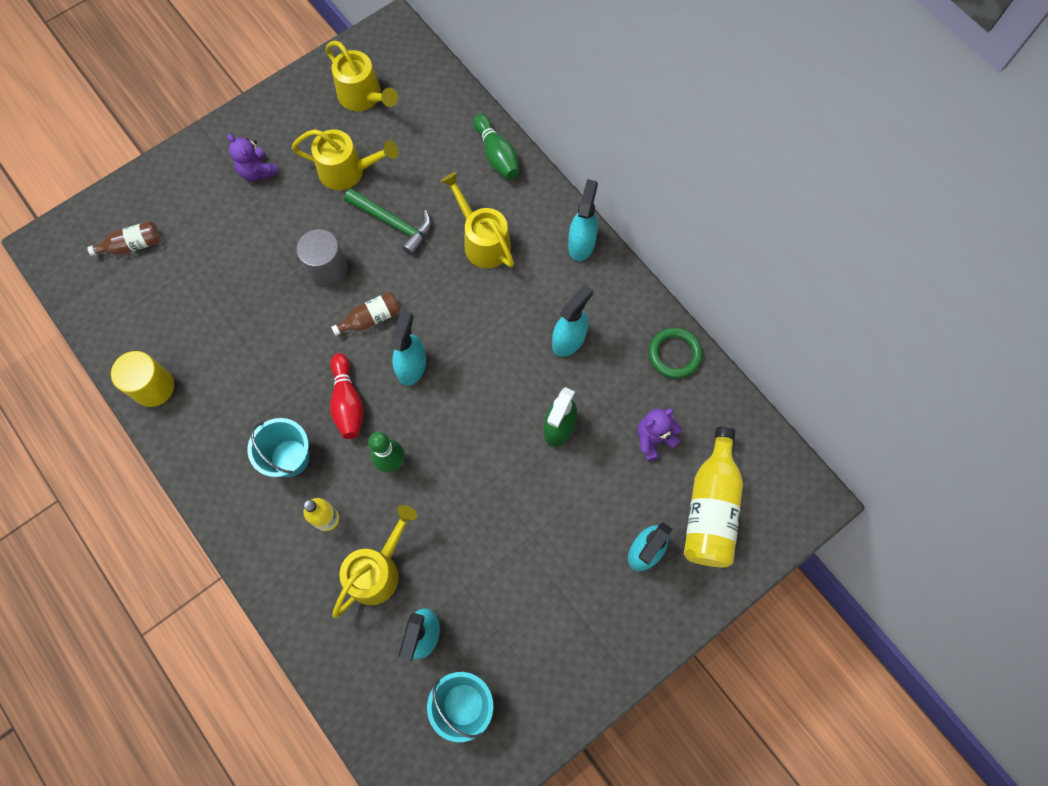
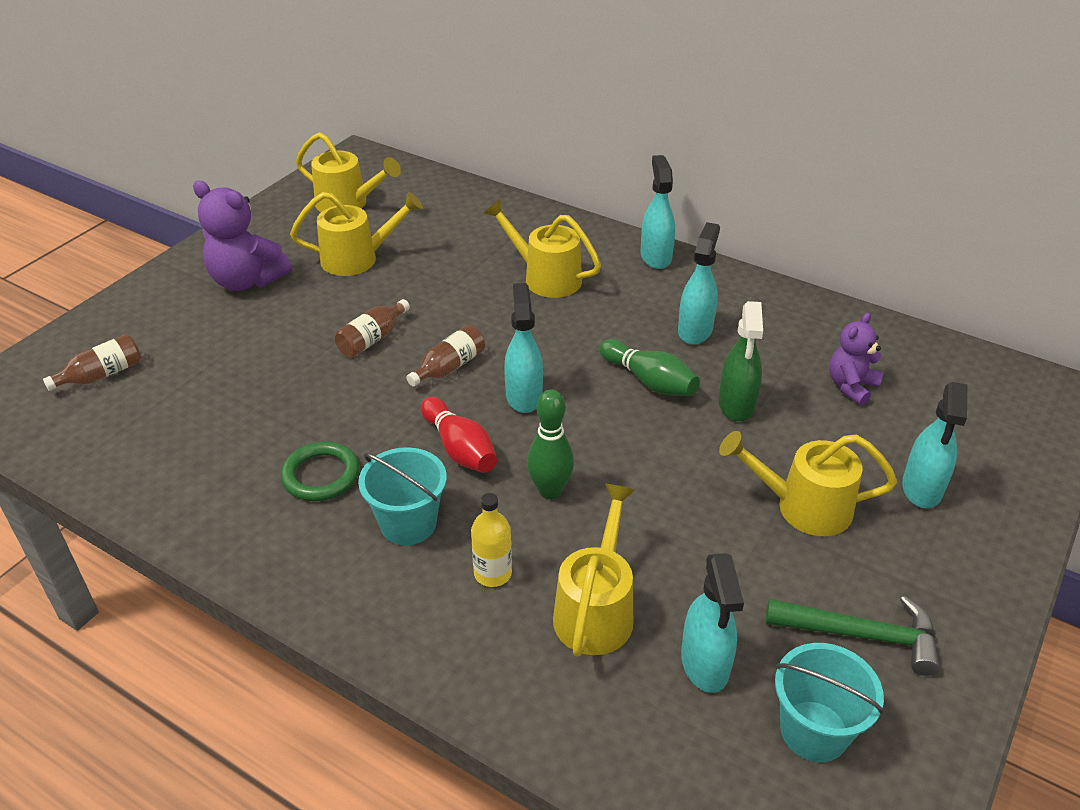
camera: 20 degrees left, 30 degrees down
(153, 387) = (178, 502): yellow cylinder -> none
(258, 171) = (247, 281): purple teddy bear -> purple teddy bear, size x1.61
(328, 269) = (372, 339): grey cylinder -> brown bottle
(393, 223) = (433, 286): green hammer -> green hammer (861, 635)
(497, 155) = (521, 215): green bowling pin -> green bowling pin (649, 381)
(552, 537) = (802, 507): none -> yellow watering can
(674, 354) = (818, 314): green ring -> green ring (321, 475)
(710, 508) = (962, 428): yellow bottle -> none

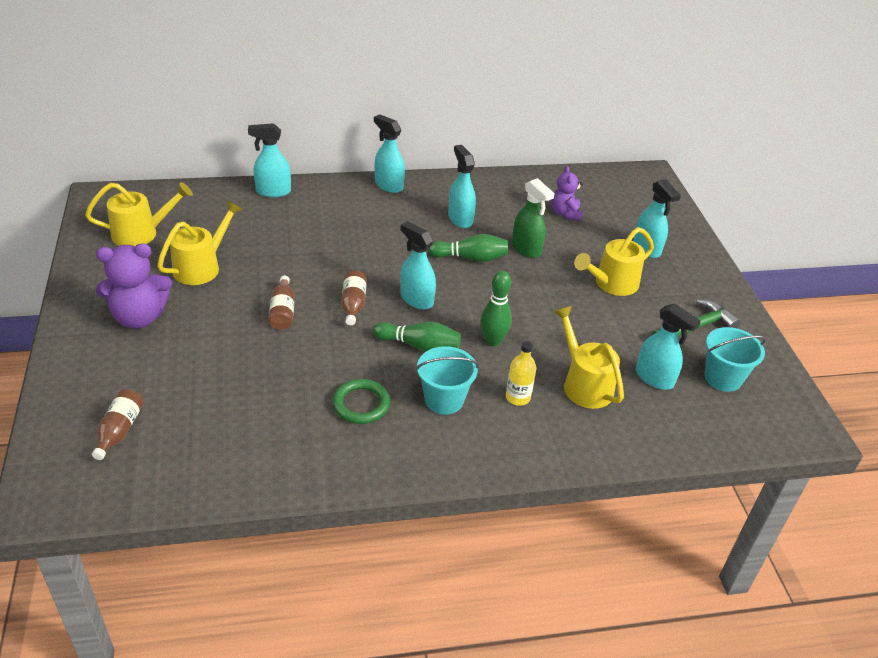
camera: 45 degrees left, 0 degrees up
(459, 448) = (419, 346): red bowling pin -> green bowling pin
(520, 213) = (273, 191): none -> turquoise spray bottle
(545, 277) = (340, 225): yellow watering can -> none

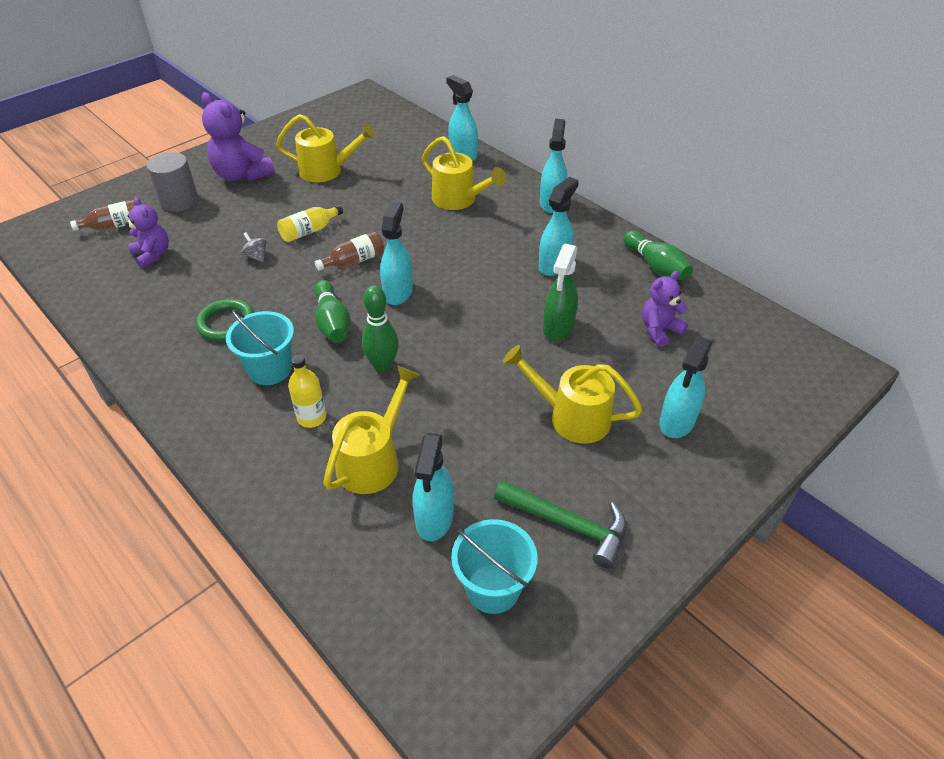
camera: 60 degrees right, 5 degrees up
(131, 372) = (179, 201): none -> grey cylinder
(142, 233) = (340, 129): yellow watering can -> yellow watering can (459, 200)
(205, 419) = (152, 255): none -> purple teddy bear
(283, 312) = (309, 231): brown bottle -> yellow bottle
(284, 354) = (256, 256): none -> grey spinning top
(471, 258) = (498, 298): green bowling pin -> green bowling pin (655, 266)

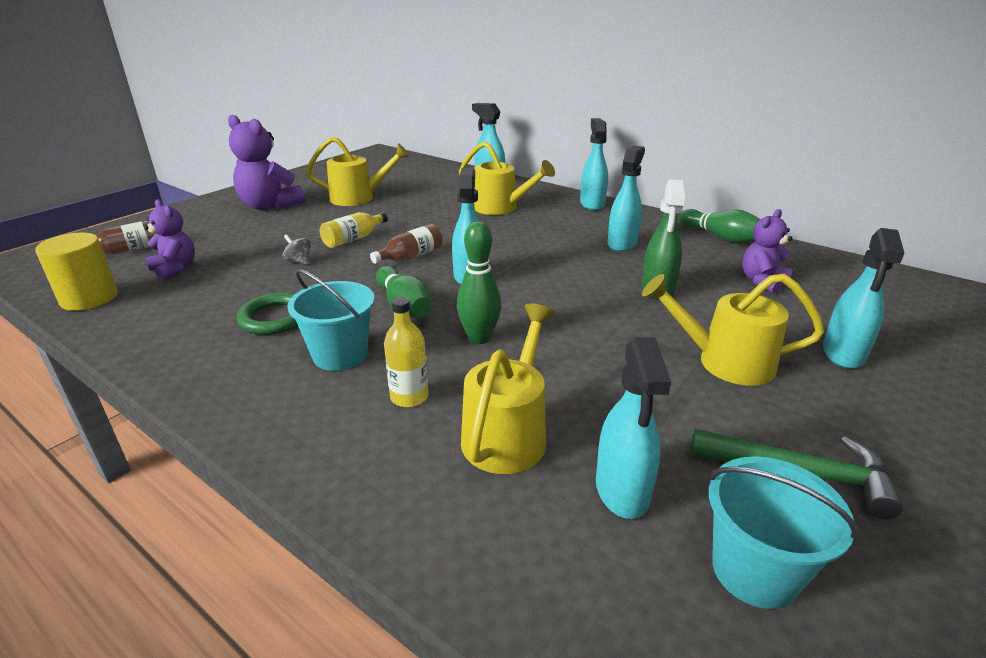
camera: 10 degrees left, 15 degrees down
(84, 282) = (89, 298): none -> yellow cylinder
(179, 201) = (202, 228): grey cylinder -> none

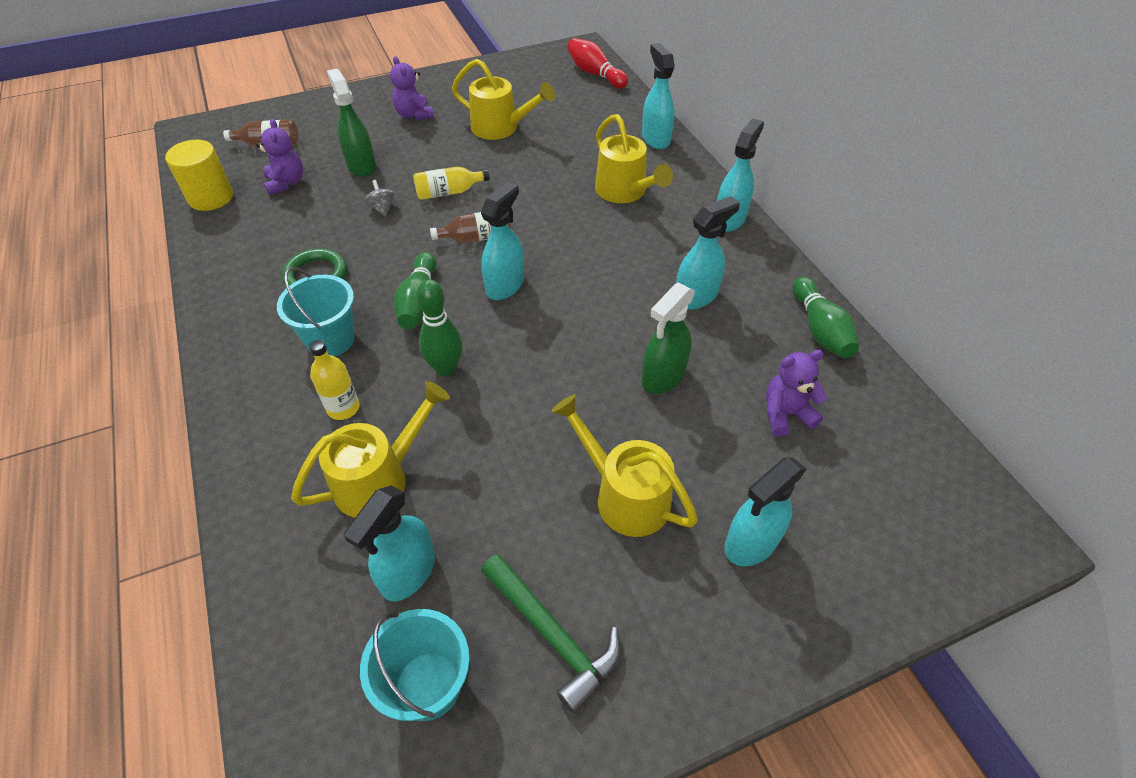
camera: 30 degrees right, 20 degrees up
(248, 242) = (361, 166): none -> green spray bottle
(269, 206) = (414, 115): purple teddy bear -> purple teddy bear, size x0.62
(403, 160) = (595, 74): none -> red bowling pin

